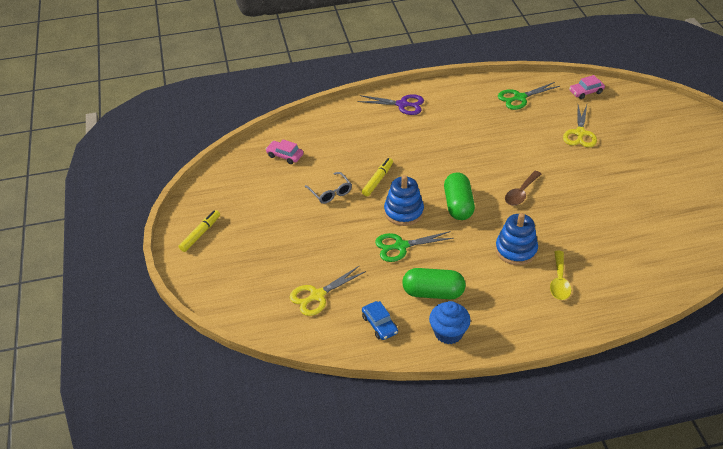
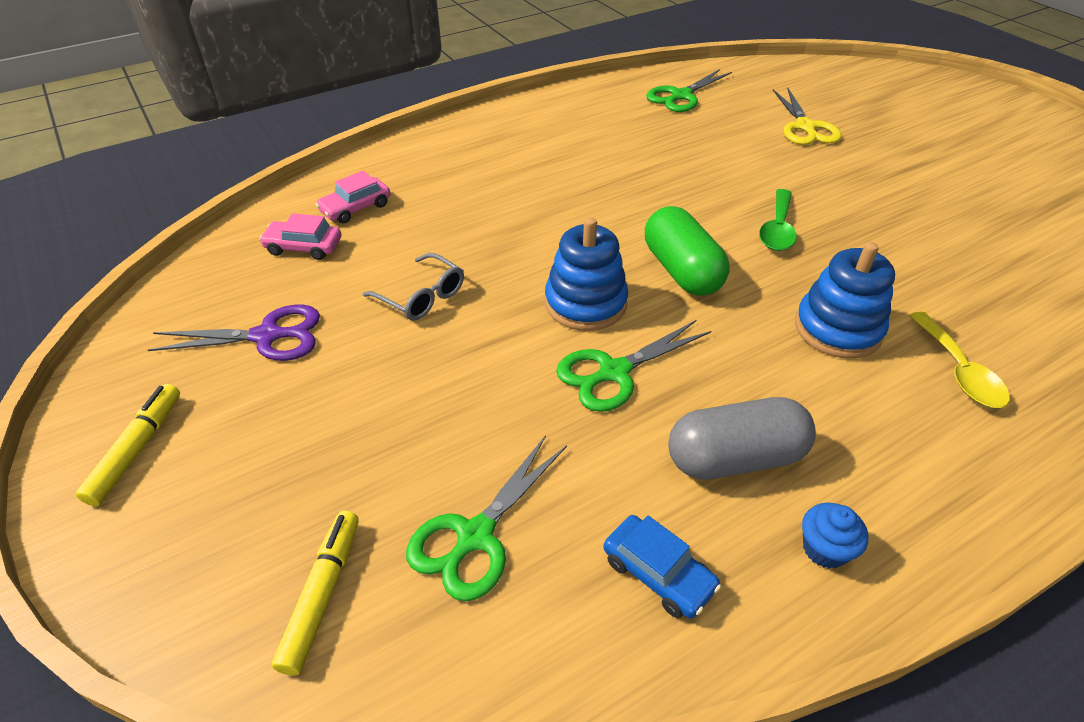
camera: 20 degrees left, 0 degrees up
(317, 295) = (475, 536): yellow scissors -> green scissors
(377, 180) = (507, 256): yellow marker -> yellow marker (322, 594)
(402, 104) = (496, 132): purple scissors -> purple scissors (267, 336)
(433, 292) = (735, 458): green capsule -> grey capsule
(448, 333) = (824, 549): blue cupcake -> blue cupcake, size x0.62
(521, 193) = (777, 229): brown spoon -> green spoon
(586, 92) = (773, 75): pink car -> pink car (355, 208)

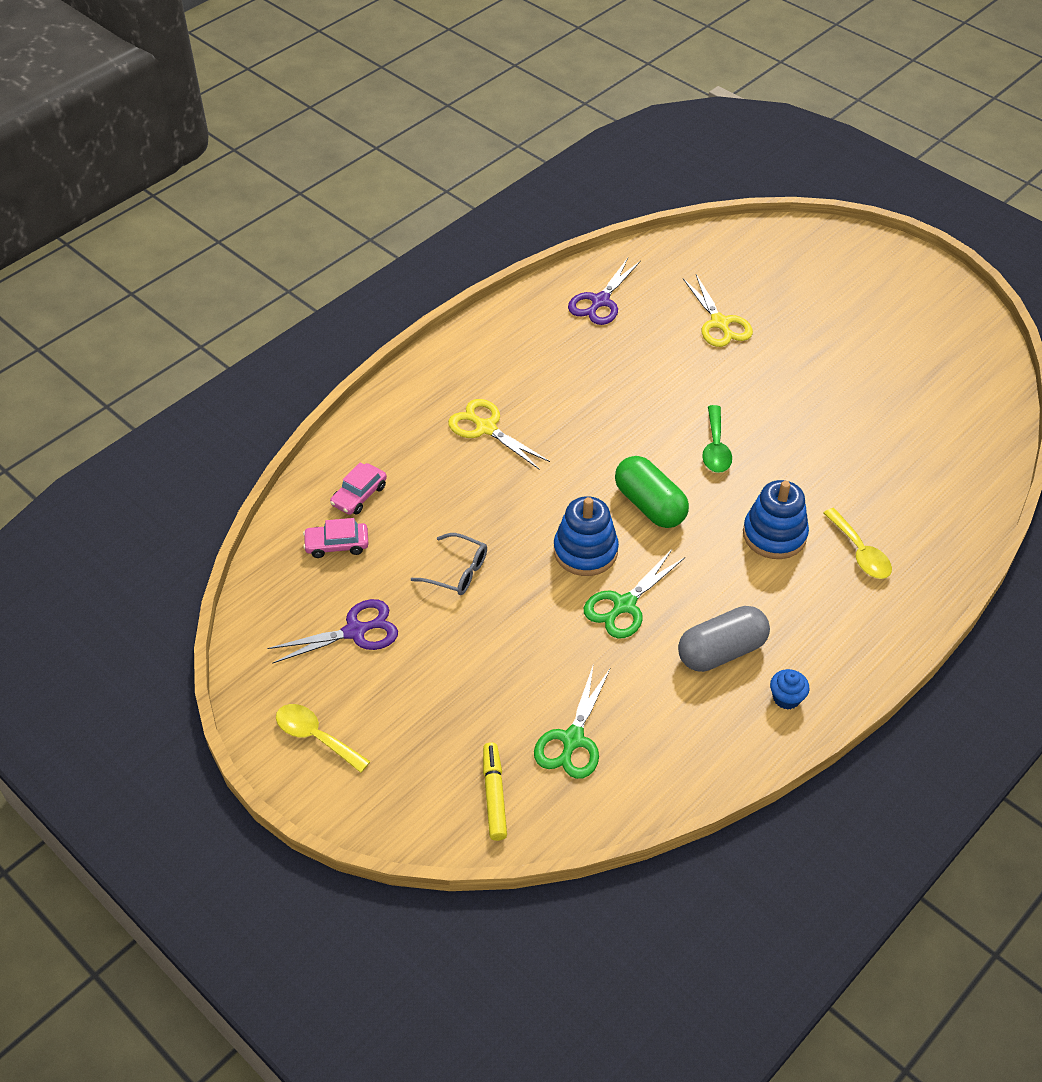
camera: 15 degrees left, 5 degrees up
(137, 449) = (315, 736): yellow marker -> yellow spoon
(521, 173) = (486, 428): none -> yellow scissors
(658, 573) = (691, 735): blue car -> none
(681, 96) = (600, 301): green scissors -> purple scissors

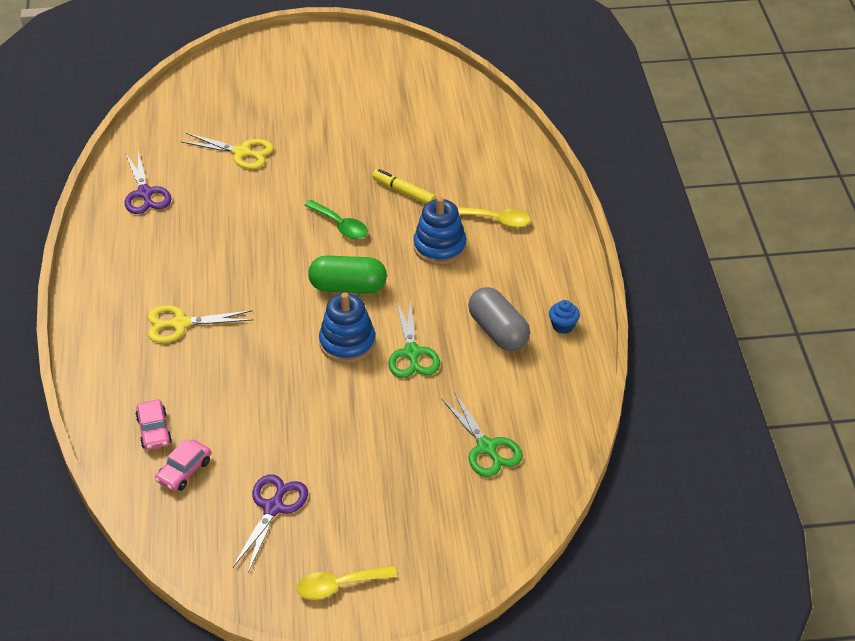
camera: 50 degrees left, 5 degrees down
(457, 571) = (286, 419): grey glasses -> none
(494, 795) = (487, 515): yellow marker -> yellow marker (404, 192)
(721, 651) = (498, 331): grey capsule -> grey capsule turned 45 degrees counterclockwise

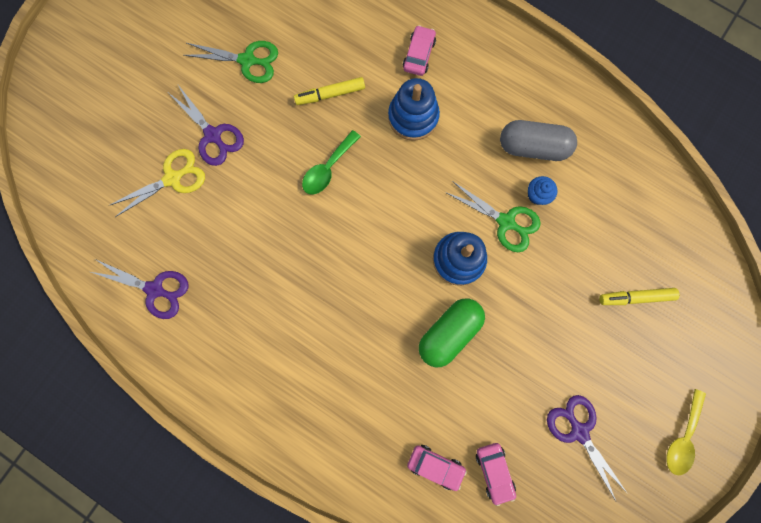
camera: 50 degrees left, 35 degrees up
(181, 324) = (336, 367): yellow scissors -> none
(299, 152) = (213, 135): none -> purple scissors
(341, 226) = (328, 169): green spoon -> green spoon turned 135 degrees clockwise
(348, 287) = (400, 214): green capsule -> green capsule (449, 332)
(436, 476) = (635, 297): none -> yellow marker
(486, 447) = (634, 243): green scissors -> green scissors (247, 60)
(496, 220) = (419, 55): yellow spoon -> pink car
(563, 326) = (563, 100): blue cupcake -> blue cupcake (537, 195)

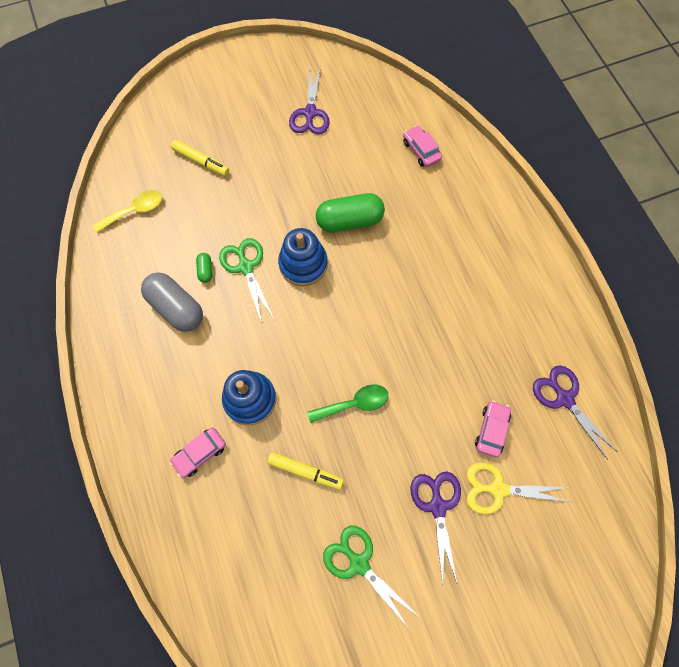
camera: 145 degrees left, 10 degrees down
(494, 471) = (384, 125): pink car -> pink car (491, 430)
(537, 195) = (205, 270): blue cupcake -> green capsule
(682, 437) = (248, 72): yellow spoon -> yellow spoon (135, 211)

